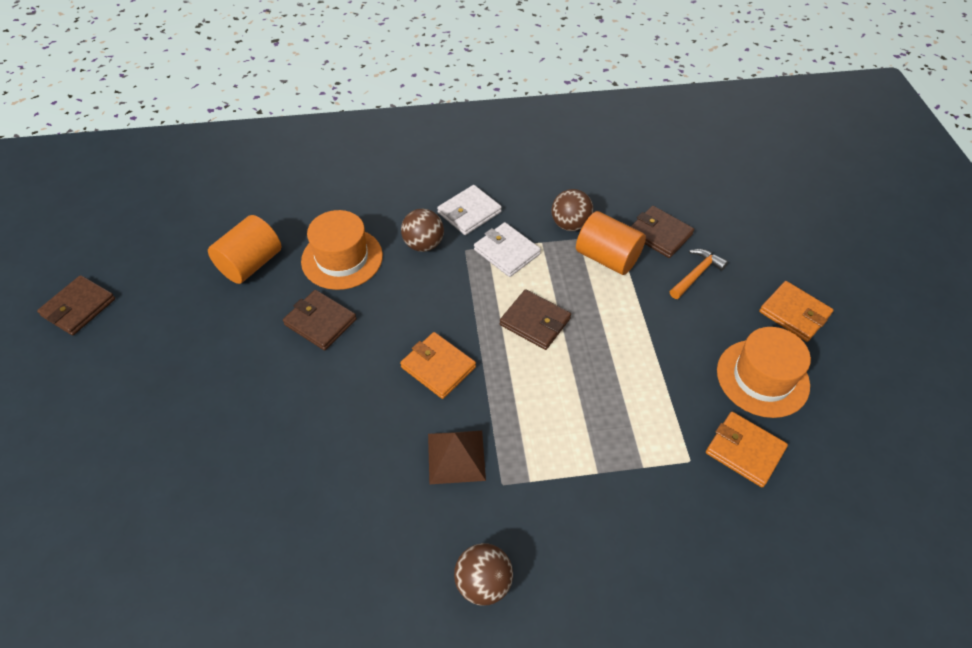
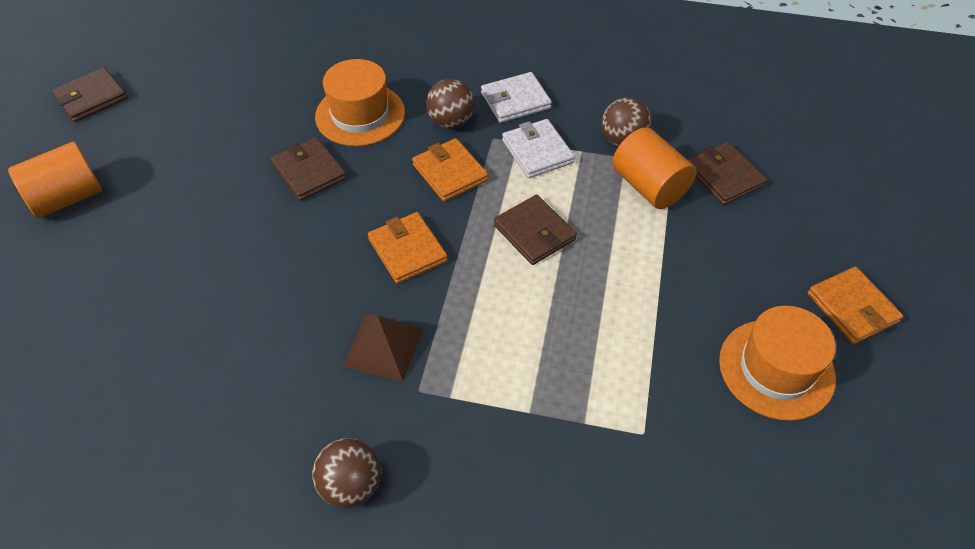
camera: 20 degrees right, 0 degrees up
(250, 264) = (267, 97): orange cylinder -> orange cylinder (67, 198)
(696, 274) = (748, 231): orange hammer -> none
(744, 450) = (715, 443): orange wallet -> orange wallet (450, 172)

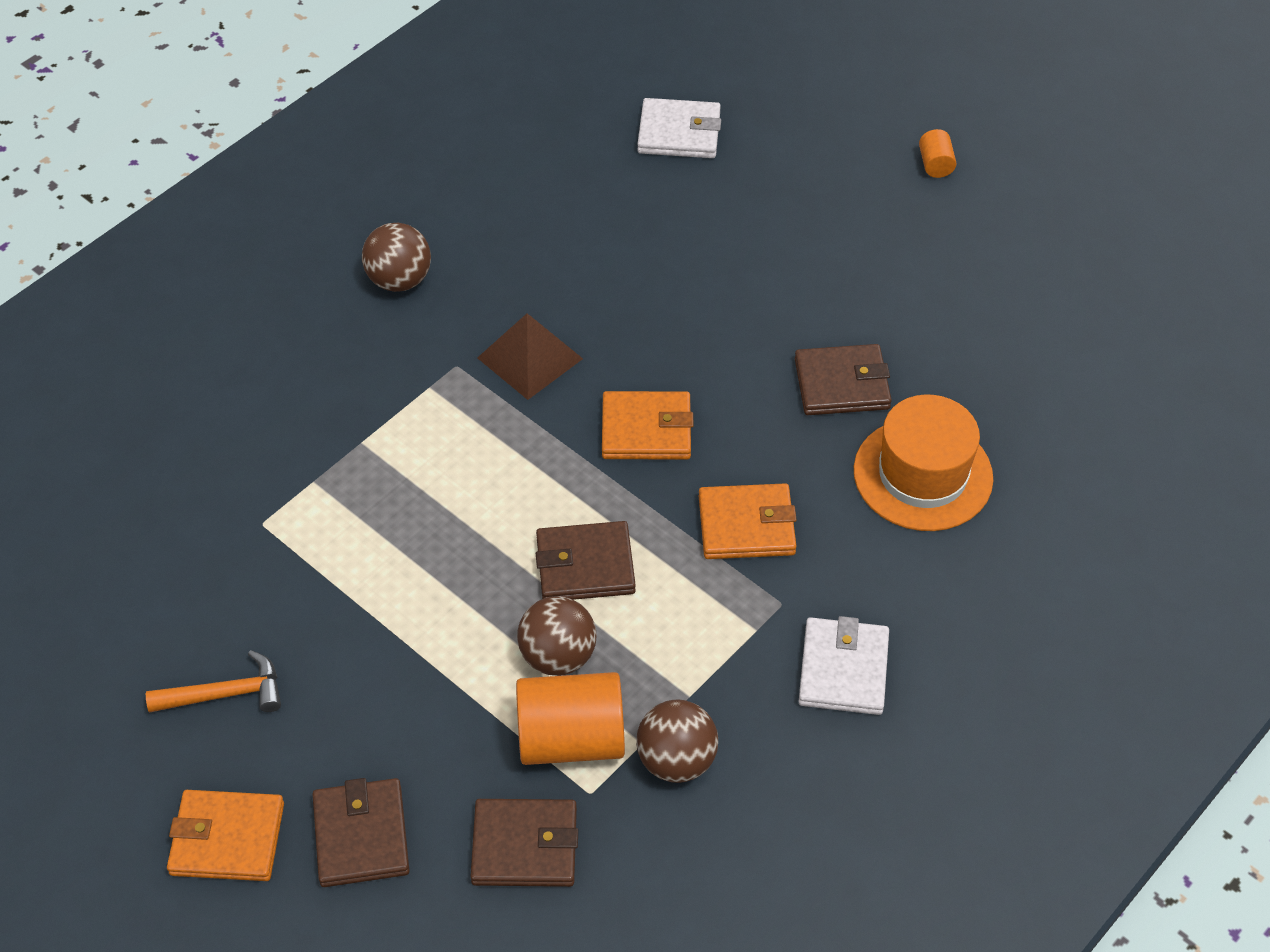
camera: 120 degrees right, 0 degrees up
(67, 198) = (935, 164): orange cylinder -> orange cylinder, size x0.46
(91, 98) = (1119, 217): brown wallet -> brown wallet (361, 835)
(451, 121) = (845, 570): brown ball -> brown ball (558, 656)
(537, 151) = (722, 642): white wallet -> white wallet (679, 133)
(776, 369) = (225, 694): orange hat -> orange hammer

